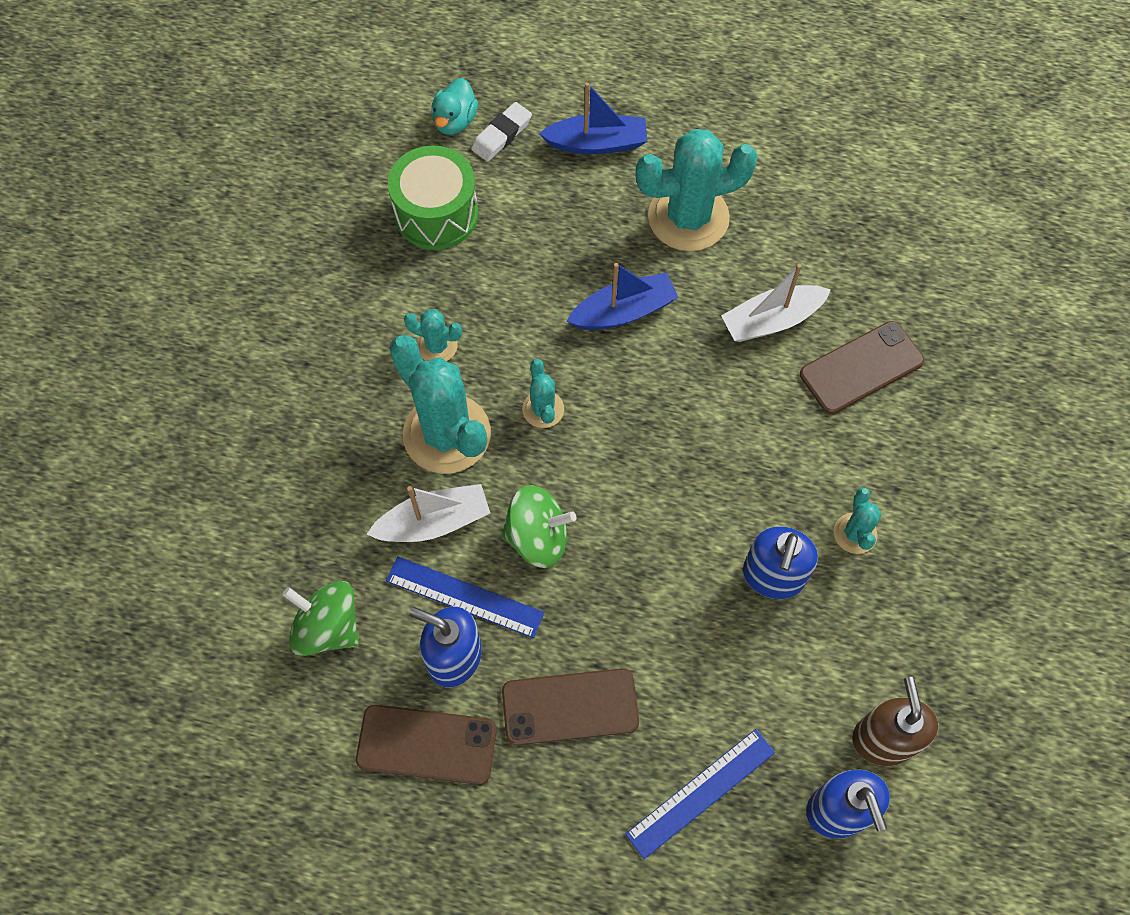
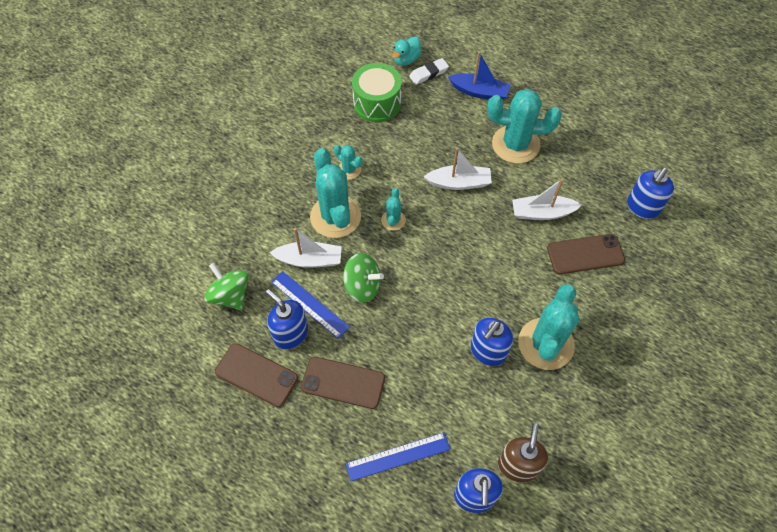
camera: 20 degrees right, 5 degrees down
(624, 311) = (459, 183): blue boat -> white boat
(855, 533) = (546, 344): turquoise cactus -> turquoise cactus, size x2.08
(919, 262) = (642, 207): none -> blue soap dispenser

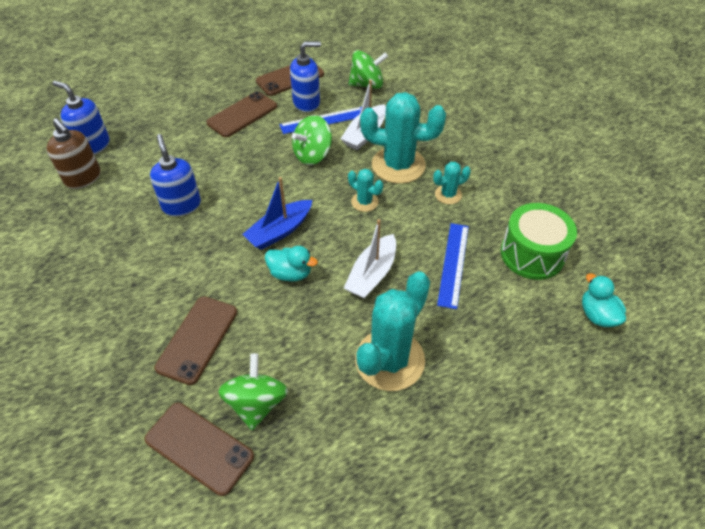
camera: 120 degrees right, 10 degrees down
(398, 456) = (162, 120): blue ruler -> blue ruler (453, 264)
(428, 73) = (560, 327): white eraser -> none
(479, 92) = (500, 368): blue boat -> blue boat (279, 231)
(494, 231) = (290, 273): none -> turquoise duck
(542, 213) = (278, 329): white boat -> none
(546, 344) = (147, 248): turquoise cactus -> none
(596, 195) = (256, 403): none -> green spinning top
(642, 207) = (199, 448): blue soap dispenser -> brown phone

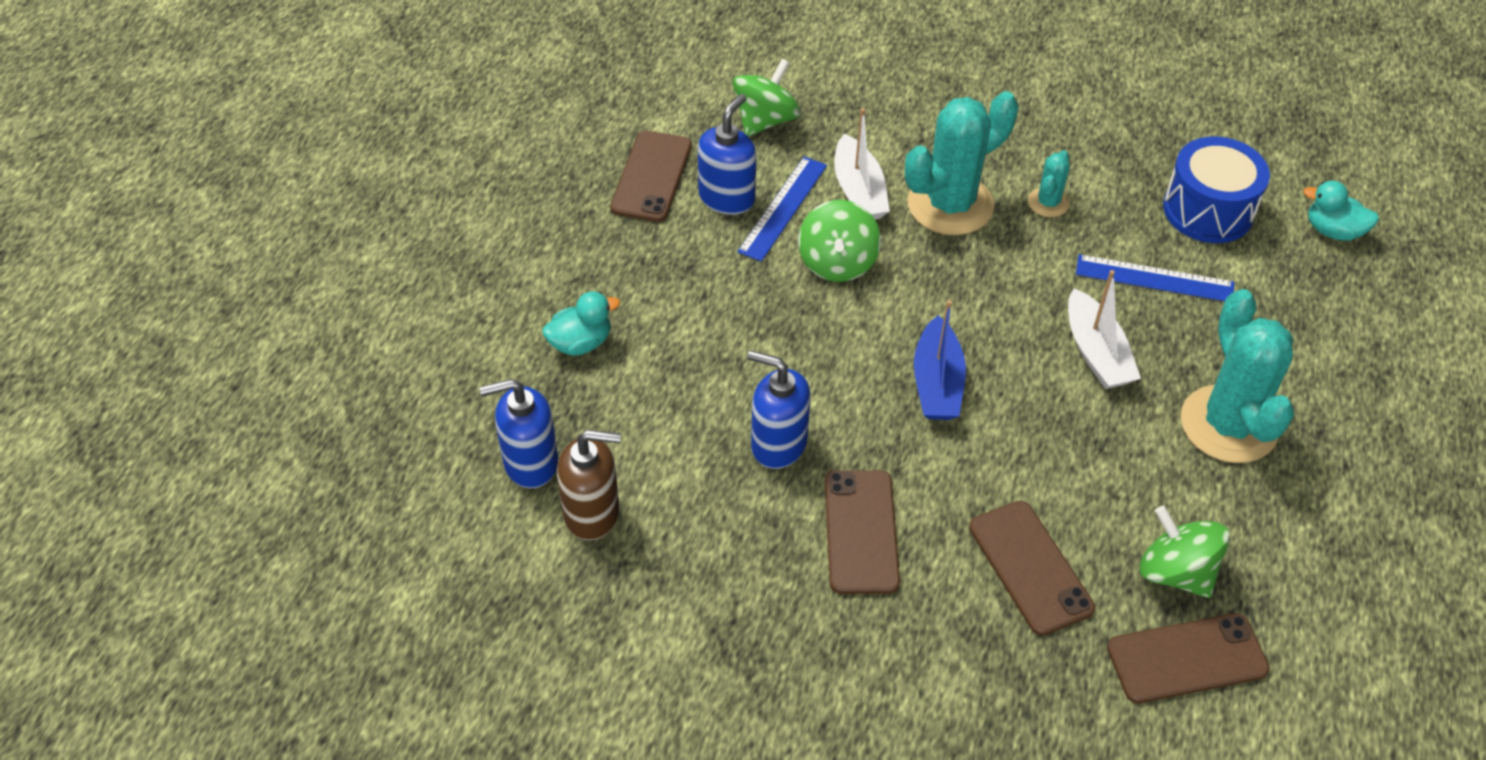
camera: 45 degrees left, 0 degrees up
(242, 115) = (668, 272): brown phone -> brown phone (861, 532)
(290, 273) = (1018, 419): turquoise duck -> turquoise duck (580, 343)
(364, 202) = (976, 277): turquoise cactus -> none
(453, 264) = (1154, 279): blue ruler -> blue ruler turned 45 degrees counterclockwise
(532, 254) = (1208, 210): green drum -> blue drum

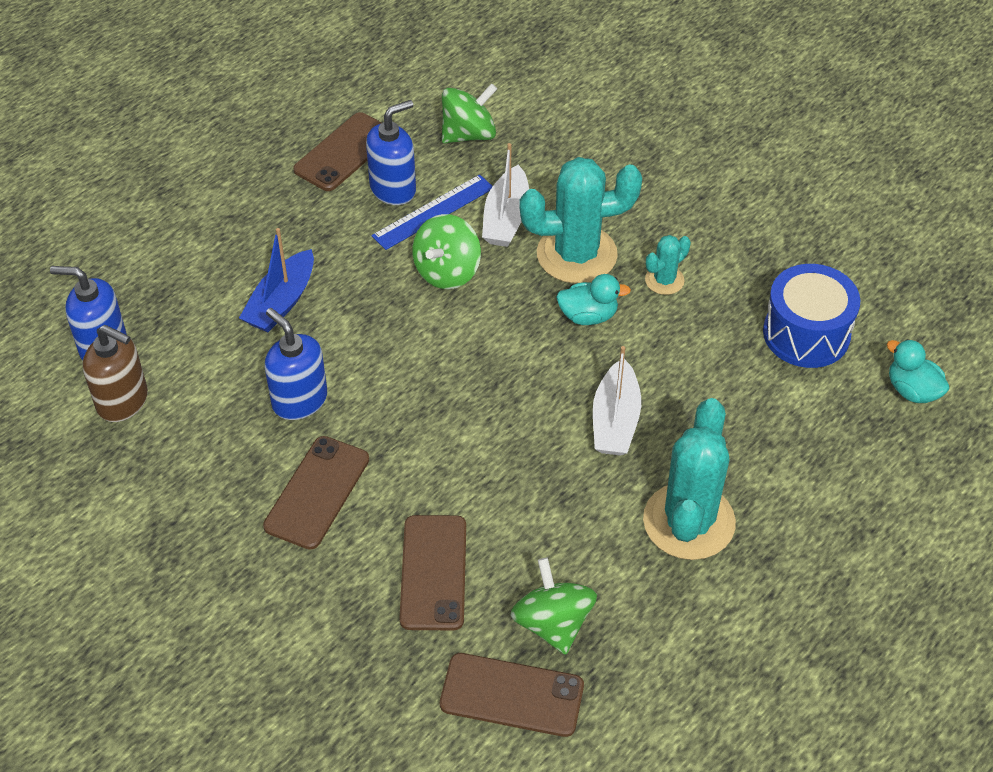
camera: 25 degrees right, 0 degrees up
(580, 343) = (201, 267): turquoise duck -> turquoise duck (588, 316)
(937, 383) = (461, 398): blue boat -> blue boat (281, 302)
(1154, 279) = (713, 376): blue ruler -> none

